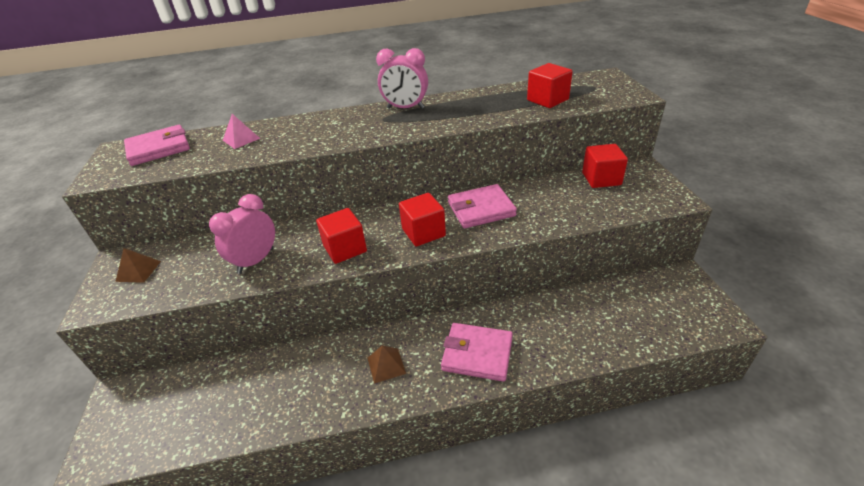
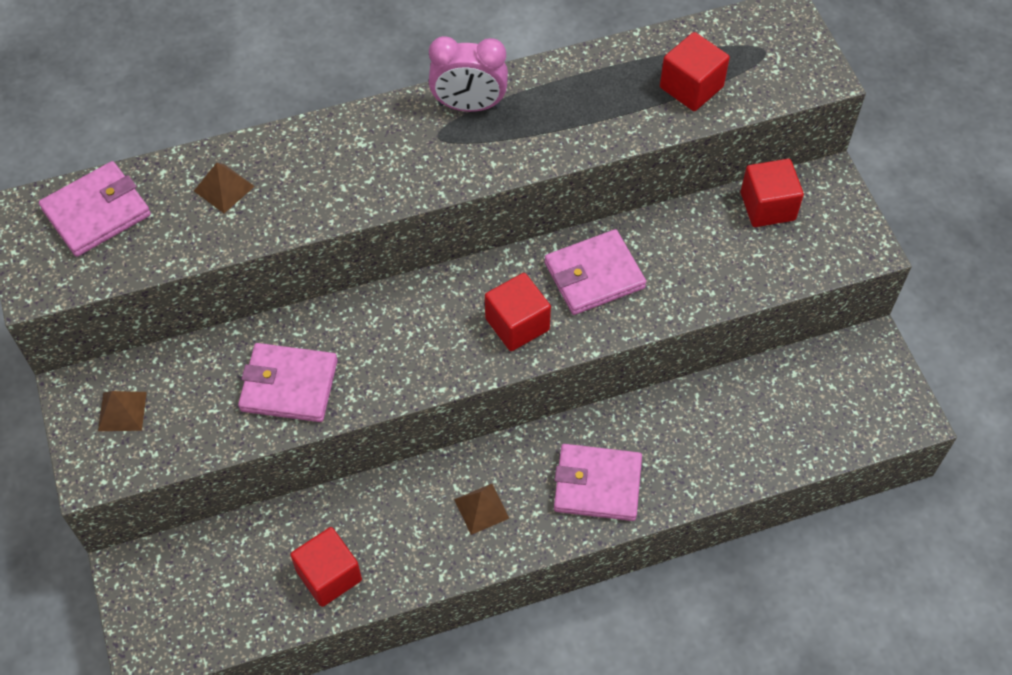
camera: 10 degrees left, 20 degrees up
(241, 139) = (224, 188): pink pyramid -> brown pyramid
(256, 261) = (289, 385): pink clock -> pink wallet
(345, 249) = (411, 358): red cube -> red cube (329, 575)

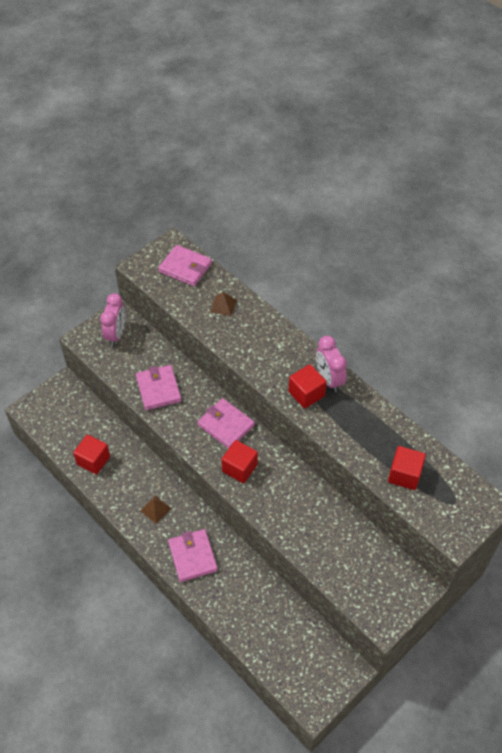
camera: 65 degrees right, 5 degrees down
(122, 411) = (116, 334): brown pyramid -> pink clock
(594, 275) = (287, 491): pink wallet -> pink wallet (226, 425)
(767, 206) = (381, 560): red cube -> red cube (306, 394)

